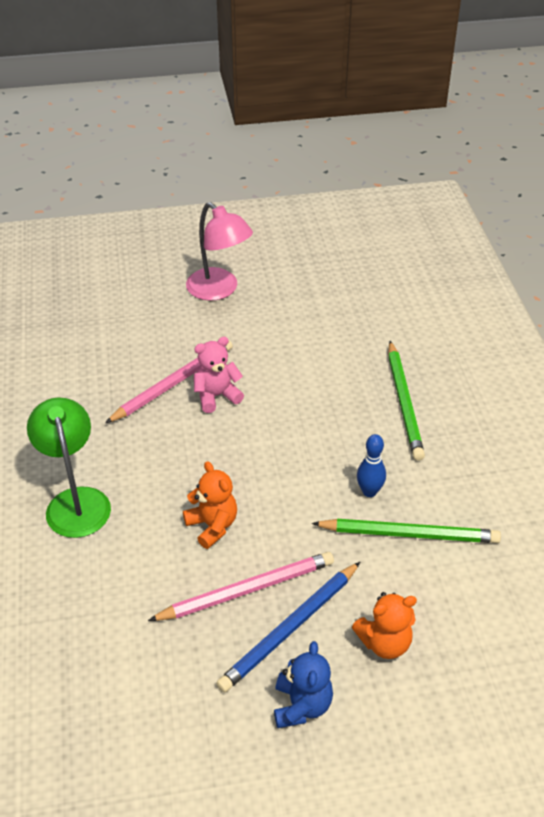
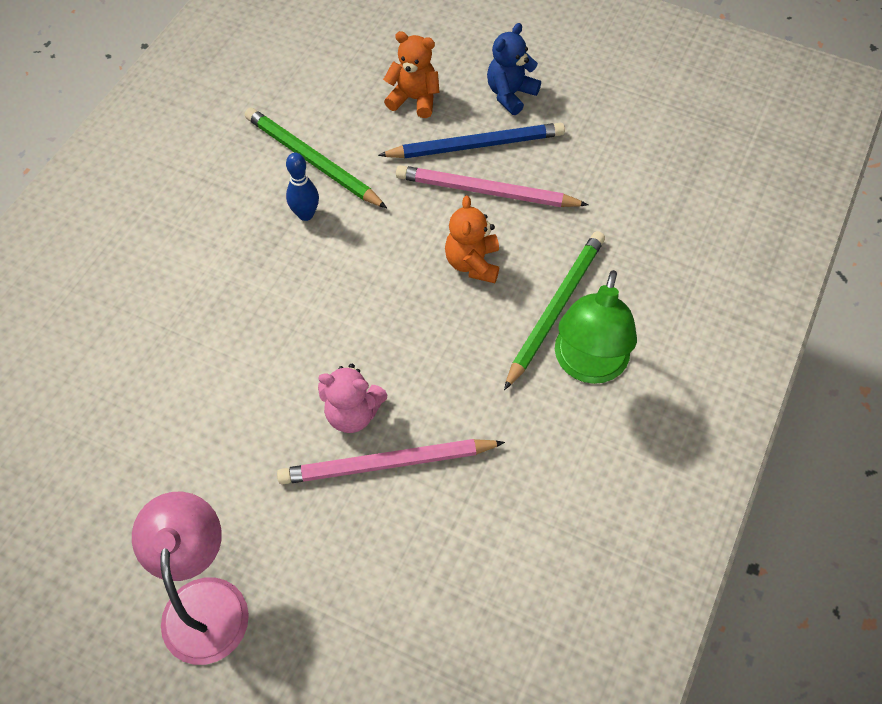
camera: 145 degrees left, 15 degrees up
(404, 402) = (174, 284): green pencil -> green pencil (555, 308)

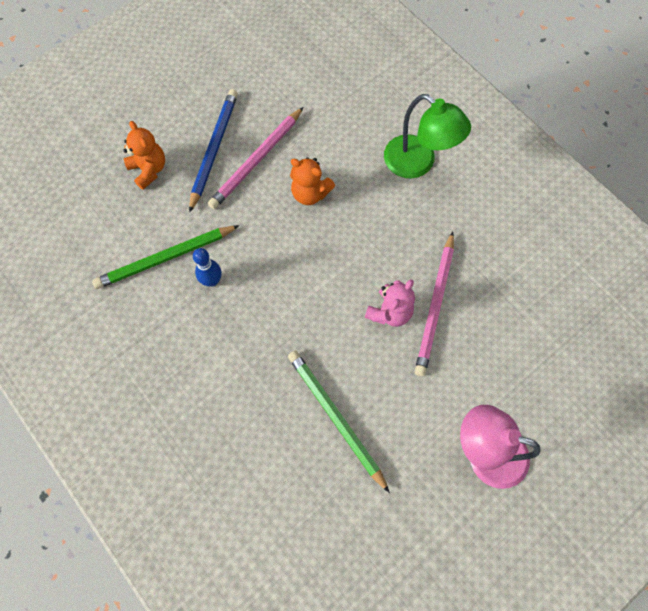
camera: 65 degrees left, 10 degrees up
(414, 99) = (149, 170): orange teddy bear -> orange teddy bear turned 105 degrees clockwise
(510, 94) = (182, 110): blue teddy bear -> none
(555, 308) = (369, 162): green pencil -> green pencil (335, 418)

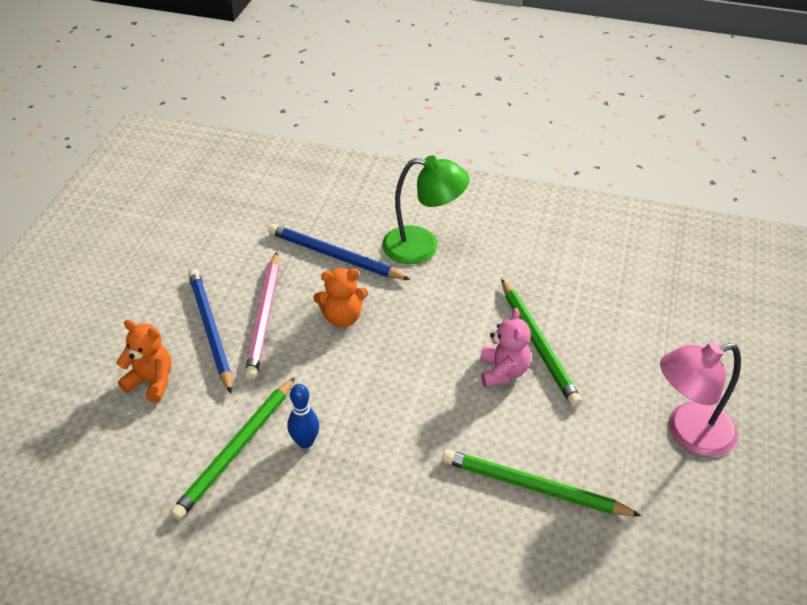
camera: 35 degrees left, 25 degrees down
(345, 134) = (335, 256): none -> blue pencil
(435, 305) = (538, 344): pink pencil -> green pencil

